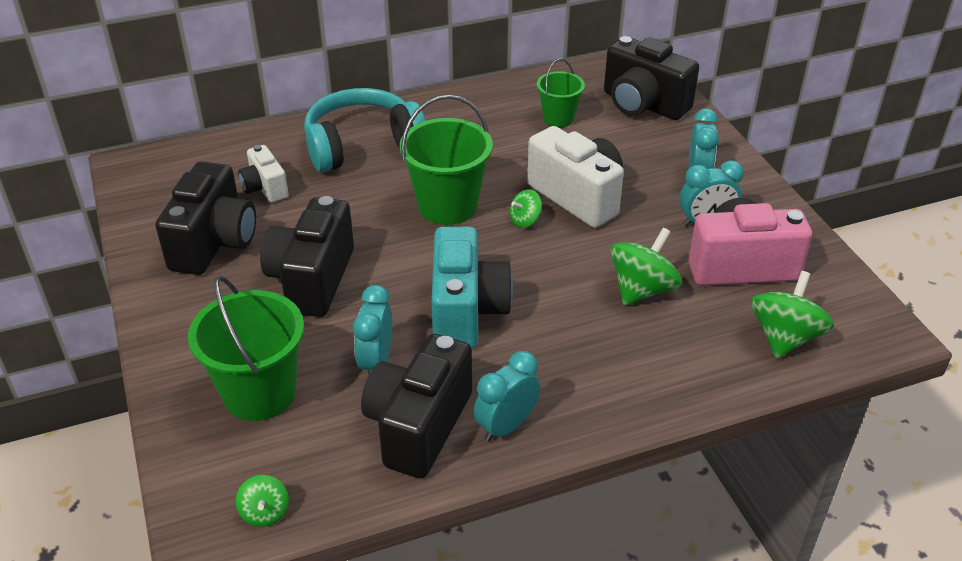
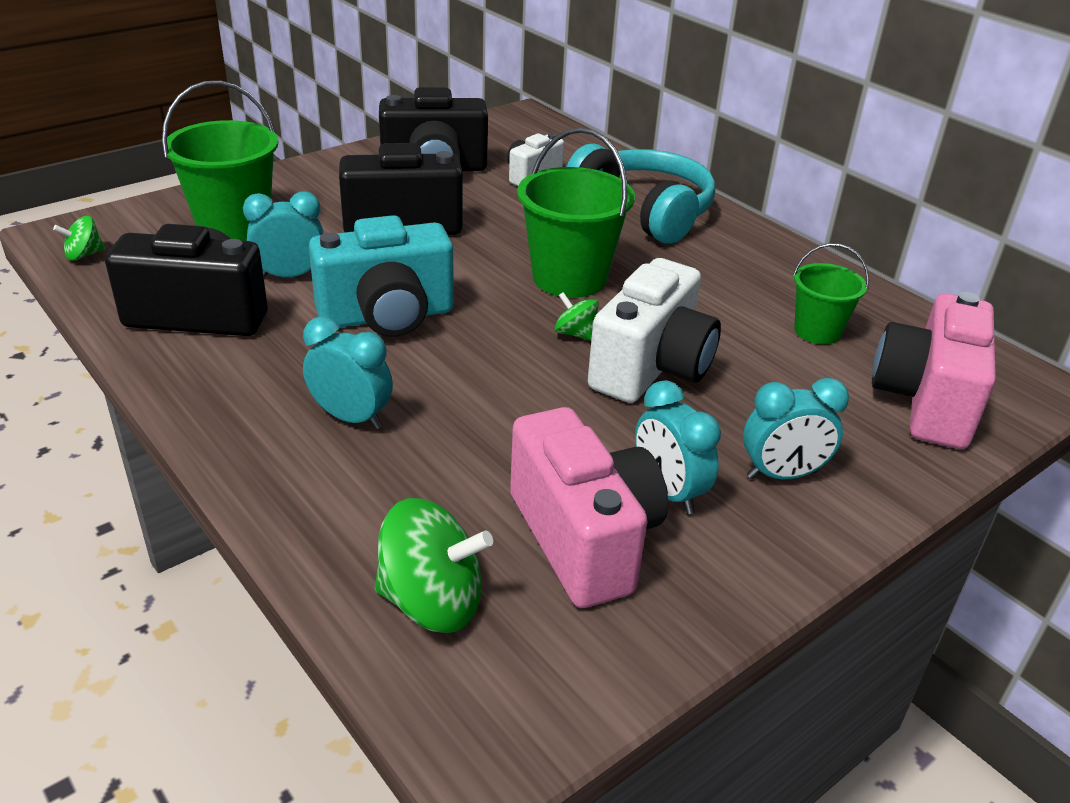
camera: 70 degrees right, 5 degrees down
(506, 426) = (206, 368): turquoise clock -> turquoise clock (351, 418)
(642, 289) = (483, 444): green spinning top -> none
(643, 104) = (925, 401): black camera -> pink camera

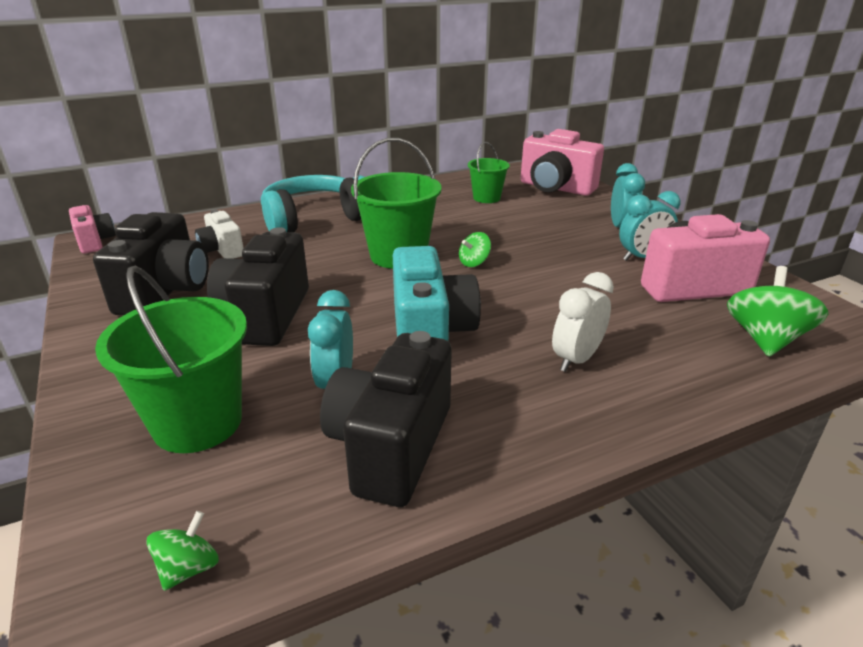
camera: 75 degrees left, 5 degrees down
(84, 255) = (189, 568): green spinning top -> green spinning top turned 135 degrees counterclockwise
(351, 418) = (576, 359): turquoise clock -> white clock
(520, 117) = (95, 242): none -> pink camera
(652, 368) = (519, 245): white camera -> none

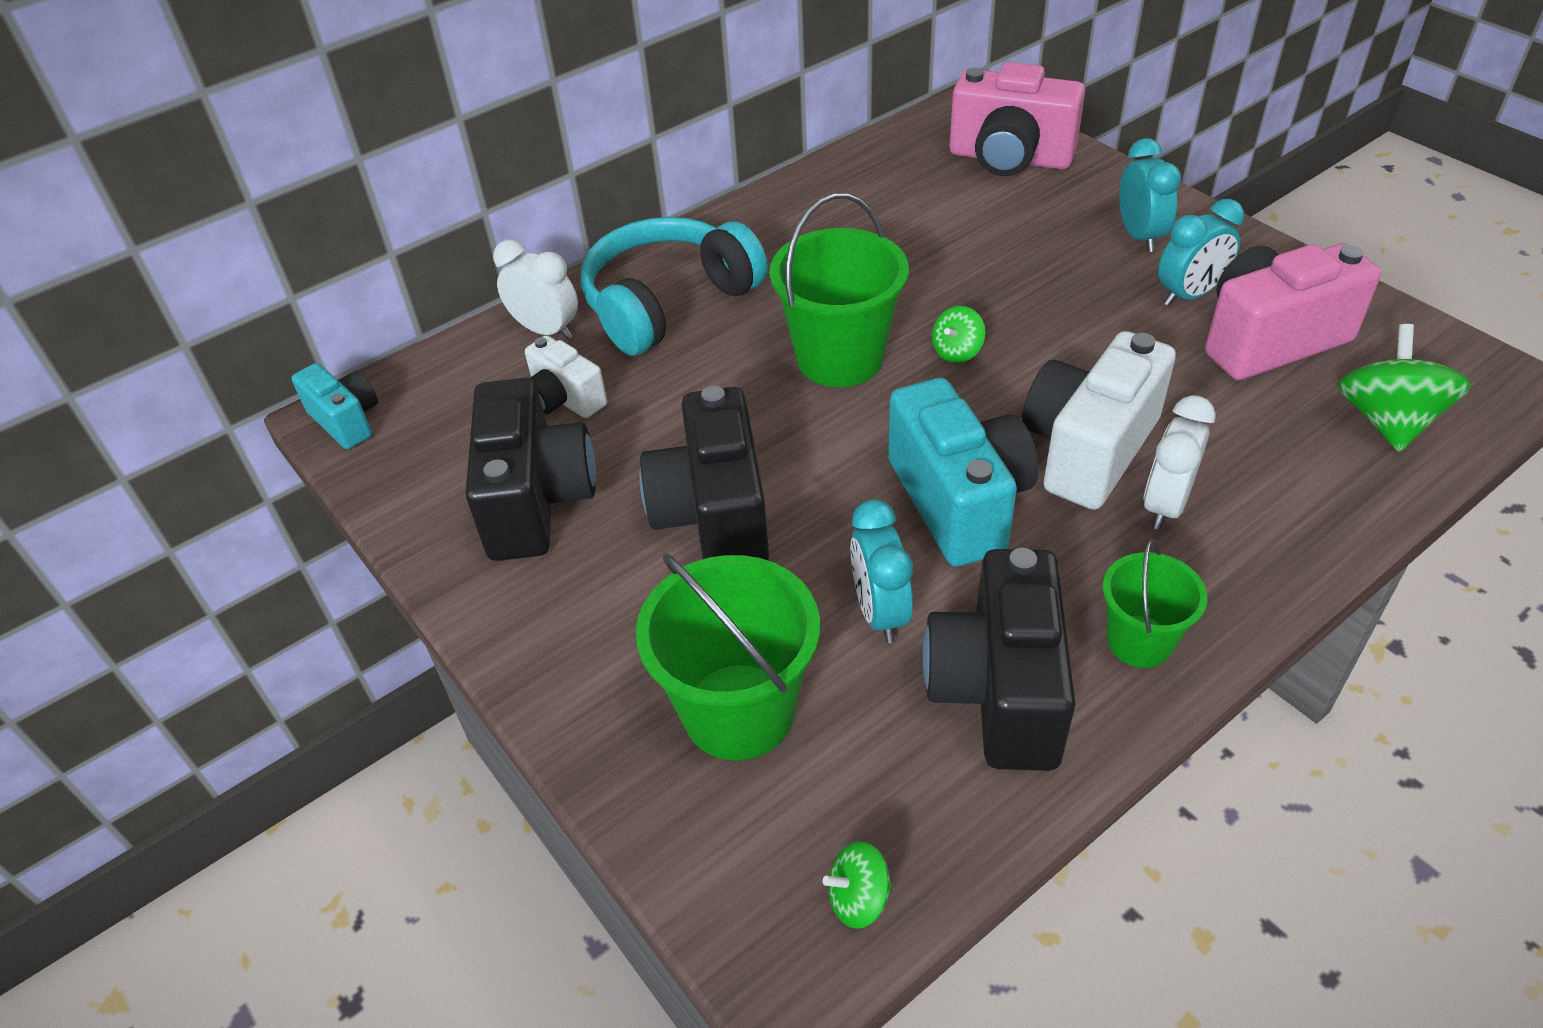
camera: 10 degrees left, 15 degrees up
(95, 242) = (346, 421): pink camera -> turquoise camera
(189, 568) = (858, 898): green spinning top -> green spinning top turned 120 degrees counterclockwise
(237, 221) = (546, 330): none -> white clock
(486, 198) = (912, 202): green bucket -> green bucket (1139, 641)
(535, 321) = (1088, 449): none -> white camera

